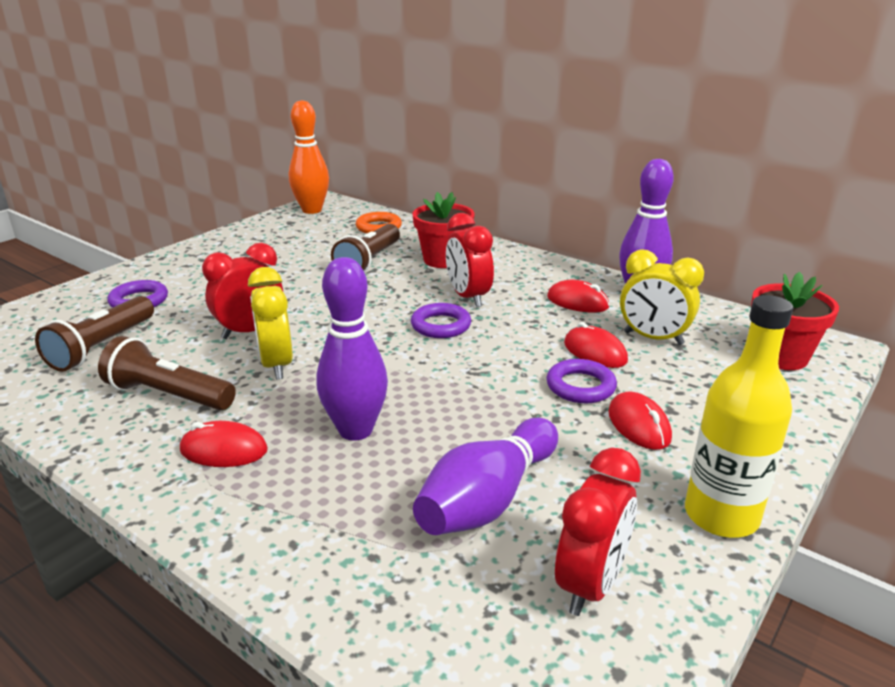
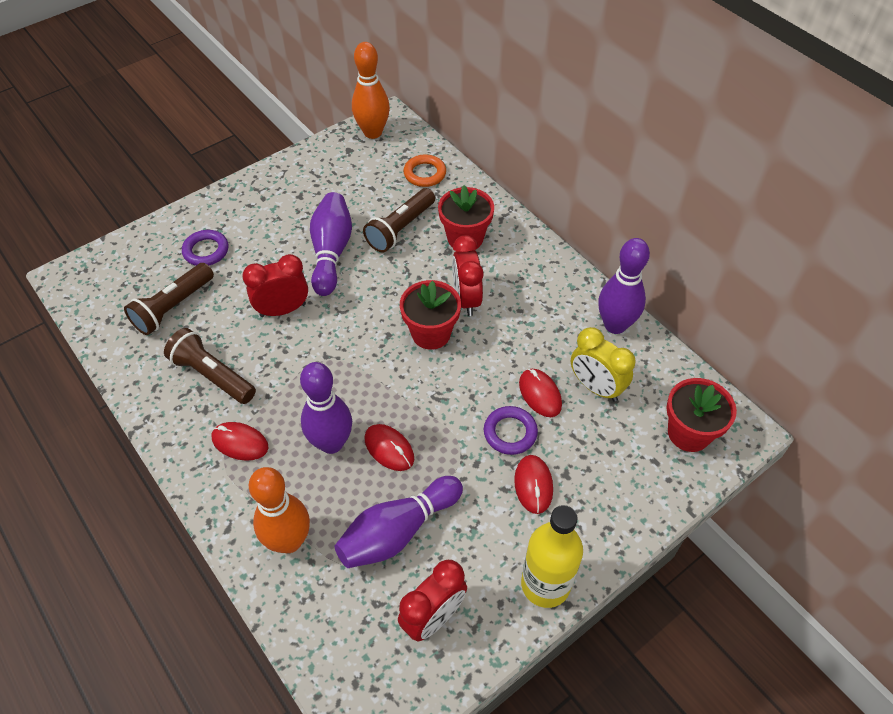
camera: 15 degrees right, 25 degrees up
(276, 365) = (293, 357): yellow clock -> none
(296, 285) = (331, 252): none -> purple bowling pin
(330, 539) = (289, 541): none -> orange bowling pin
(441, 325) = (431, 333): purple ring -> red flower pot
(577, 302) = (556, 324): red mouse -> red mouse (389, 449)

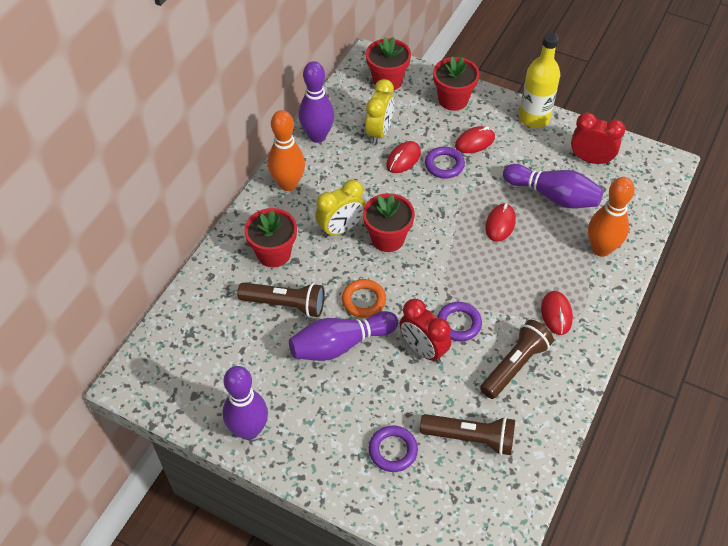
camera: 115 degrees left, 0 degrees up
(212, 375) = (515, 365): brown flashlight -> brown flashlight turned 150 degrees counterclockwise
(290, 350) = (458, 323): none -> purple ring
(331, 443) = (518, 258): purple bowling pin -> purple bowling pin (249, 430)
(373, 132) = (158, 386): orange bowling pin -> orange bowling pin (288, 184)
(425, 174) = (203, 315): orange ring -> orange ring (363, 300)
(466, 299) = (341, 229): red clock -> yellow clock
(623, 496) = (453, 100): none -> red flower pot

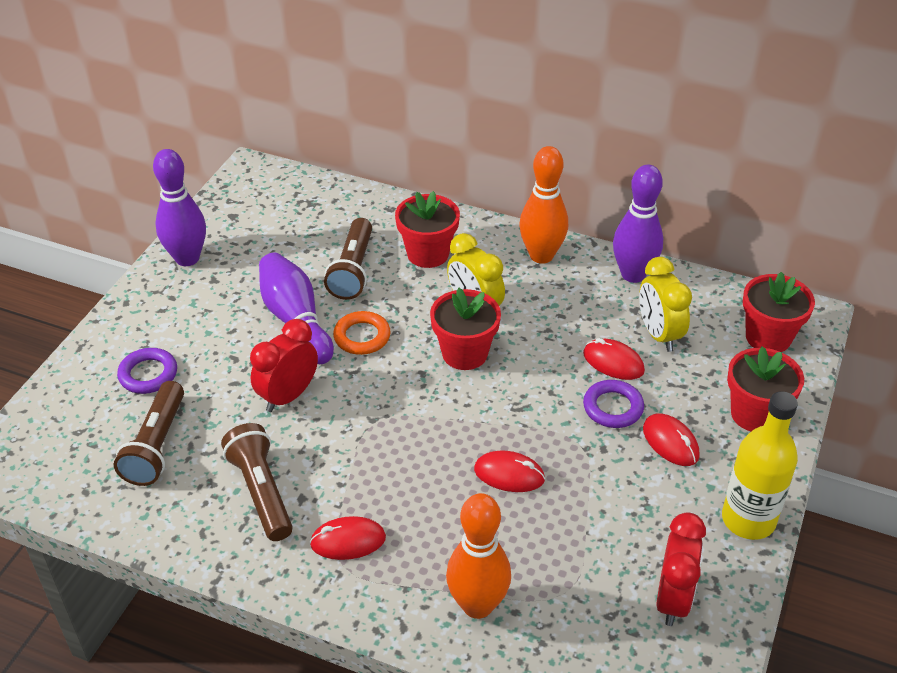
camera: 85 degrees right, 10 degrees down
(379, 132) = (658, 334): yellow clock -> yellow clock turned 60 degrees clockwise
(458, 323) = (329, 430): purple ring -> none
(515, 365) = (261, 491): brown flashlight -> brown flashlight turned 150 degrees counterclockwise
(553, 196) = (578, 543): purple bowling pin -> none

